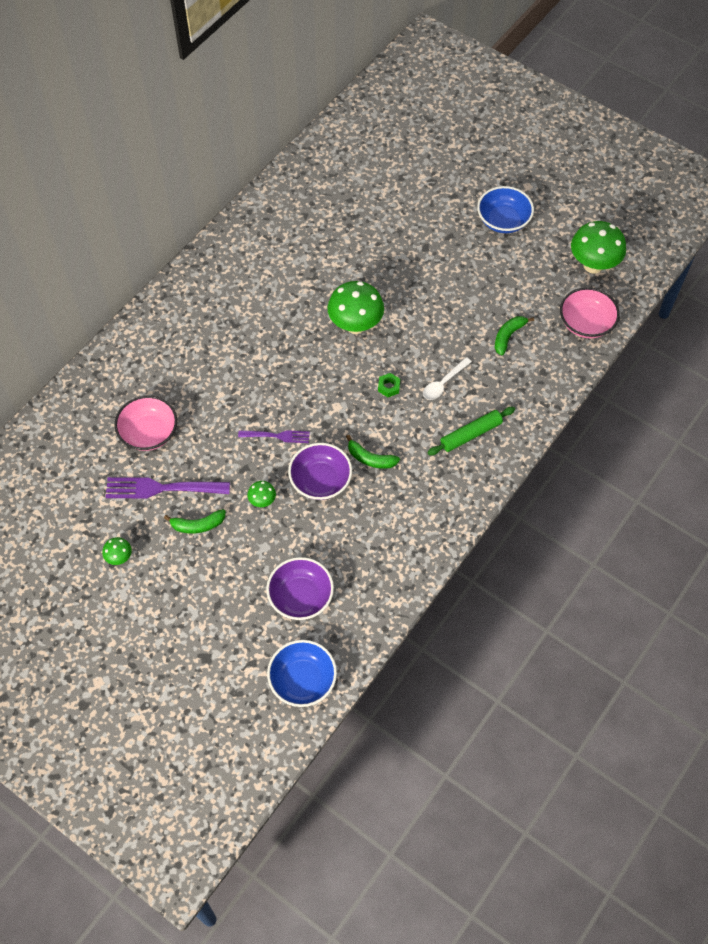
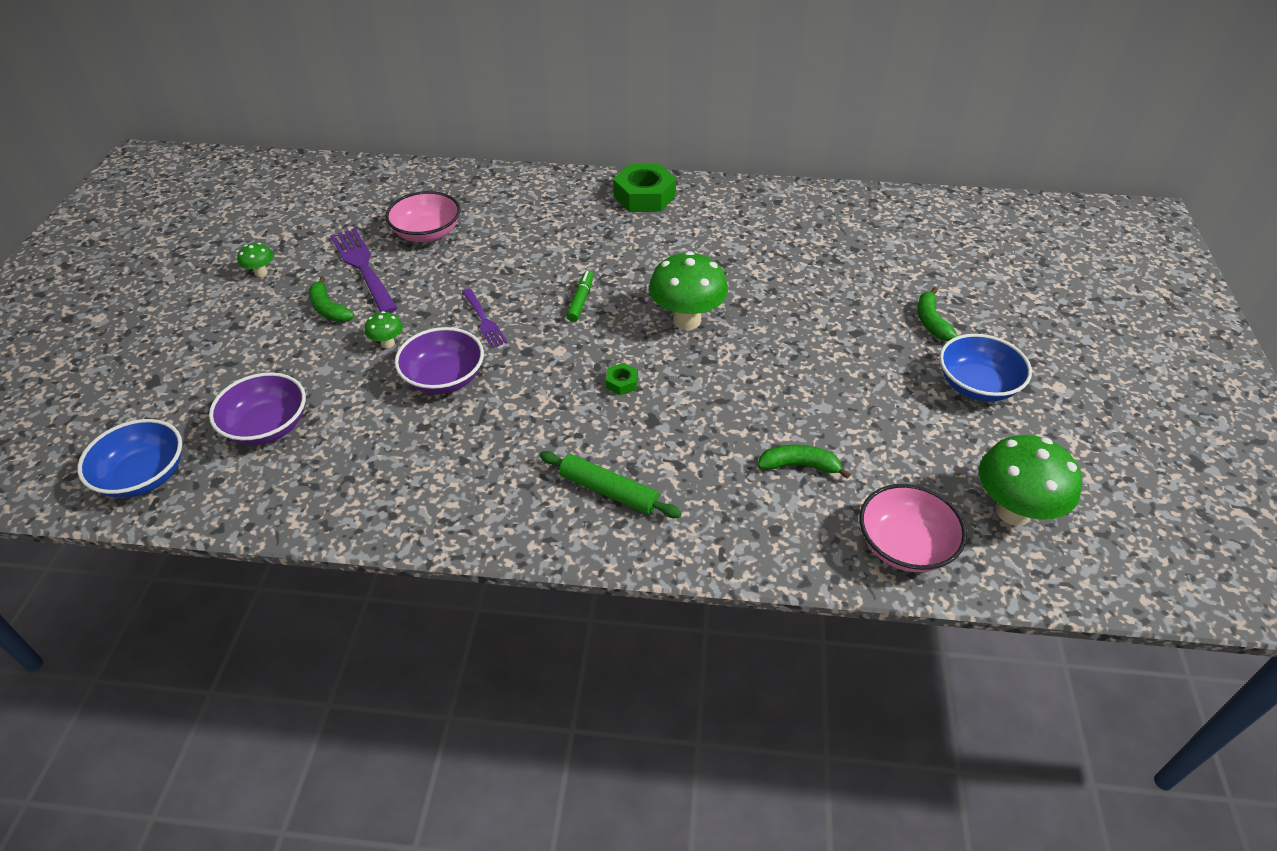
camera: 60 degrees right, 15 degrees down
(205, 281) = (644, 196): none -> green nut
(295, 372) = (581, 300): none -> green marker
(370, 458) = (504, 408): green banana -> green banana (931, 322)
(443, 383) = (668, 430): white spoon -> none

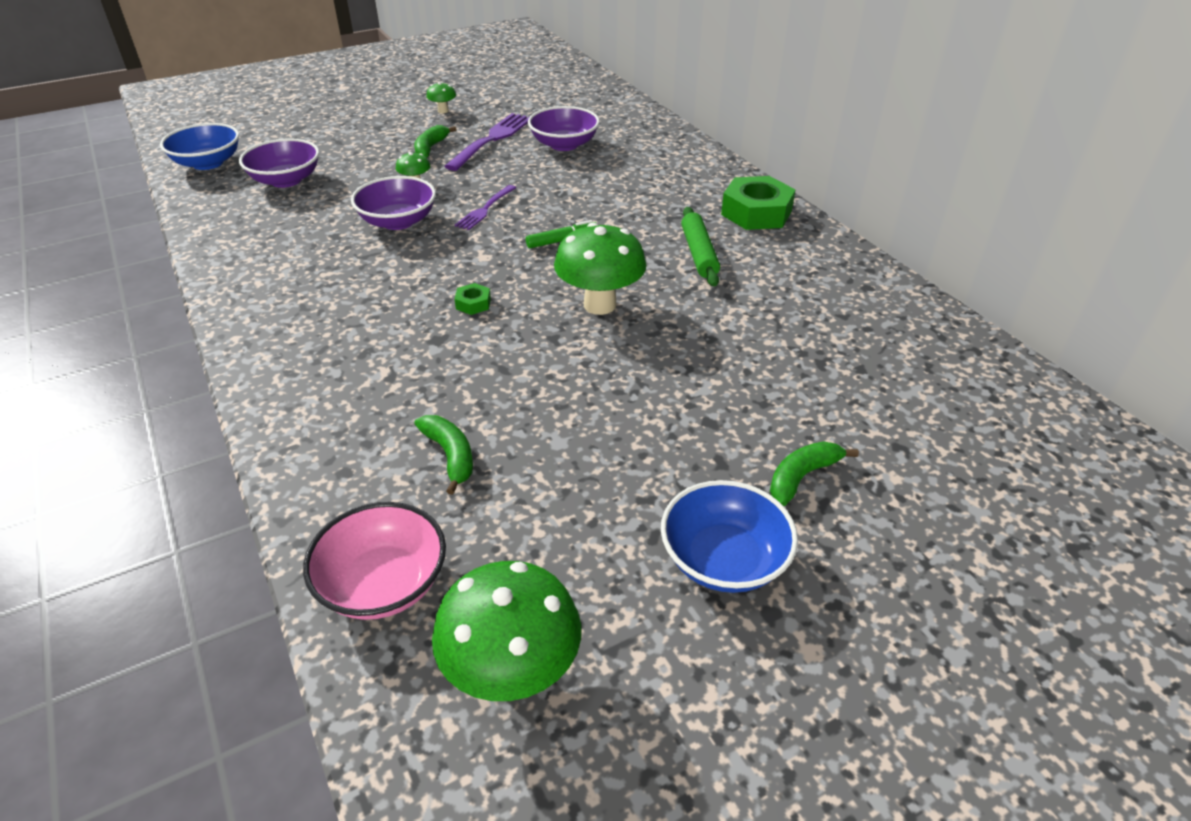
camera: 55 degrees right, 5 degrees down
(427, 233) = (564, 144): pink bowl -> purple bowl
(608, 491) = (326, 351): green rolling pin -> green rolling pin (699, 253)

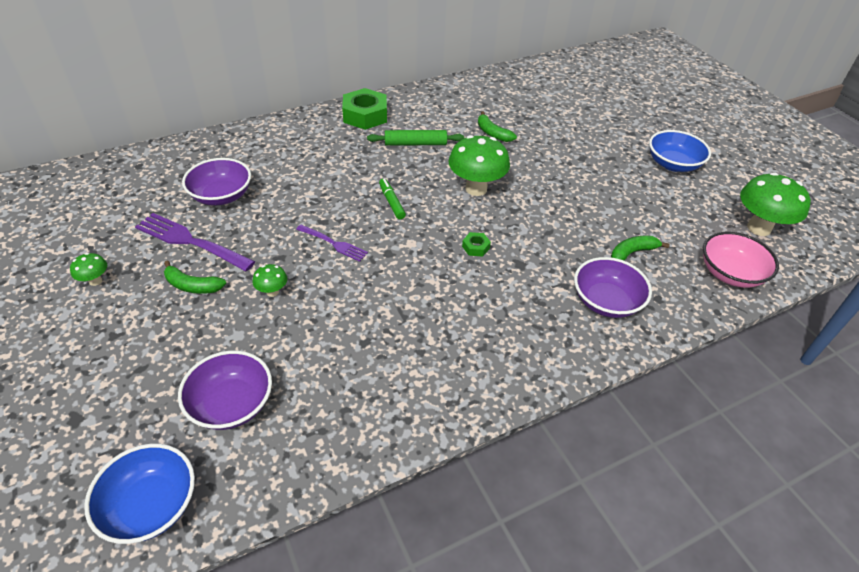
camera: 90 degrees left, 5 degrees up
(398, 221) = (345, 299): purple bowl -> purple bowl (606, 301)
(802, 477) = (615, 136): green banana -> green banana (493, 133)

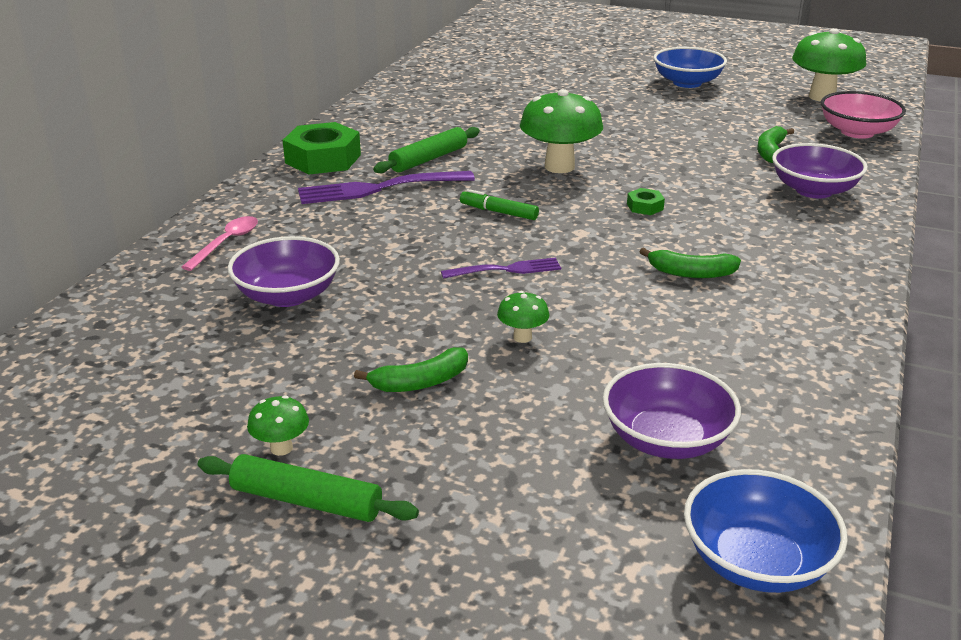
camera: 40 degrees left, 15 degrees down
(63, 315) = (306, 501): none -> green rolling pin
(191, 242) = (336, 349): purple fork -> purple fork (380, 188)
(245, 147) = (226, 243): none -> pink spoon
(493, 133) = (491, 121): green banana -> green banana (691, 273)

